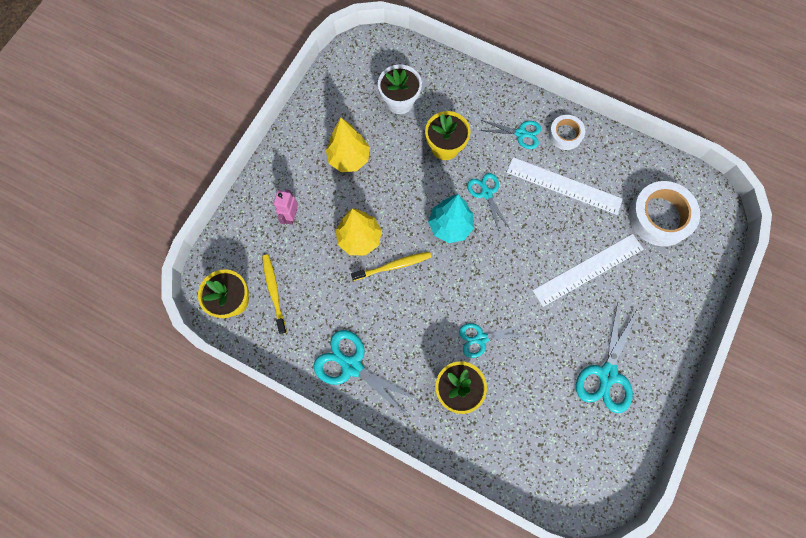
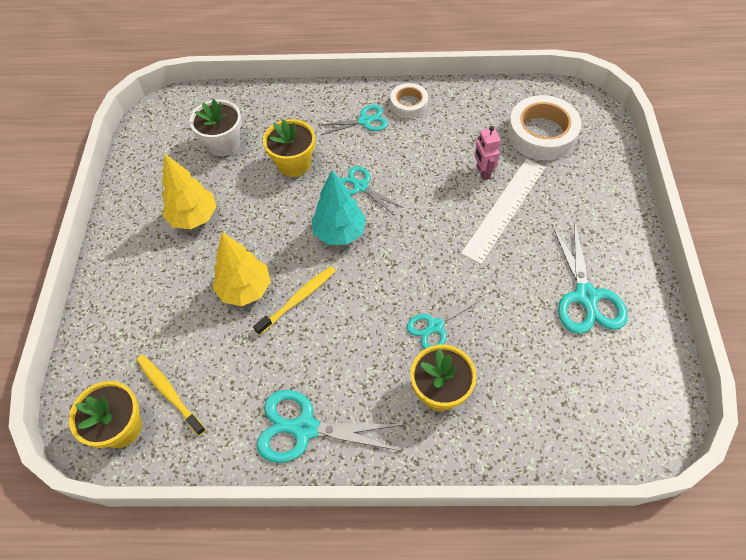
camera: 25 degrees left, 15 degrees down
(291, 216) = (153, 303): pink robot -> pink robot (482, 172)
(564, 185) = (434, 147): white ruler -> none

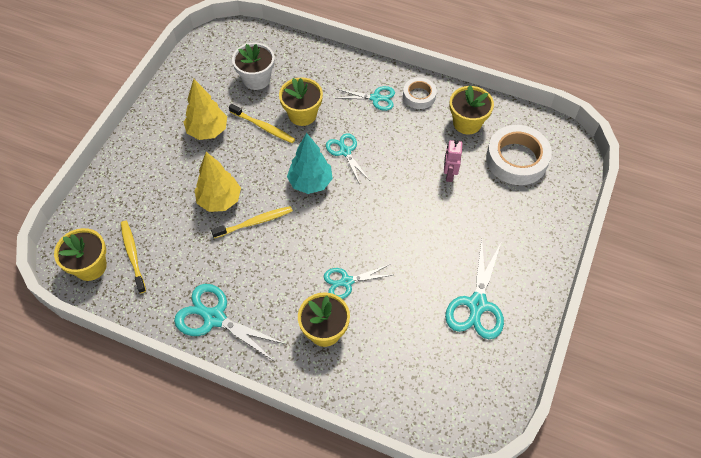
camera: 20 degrees right, 0 degrees up
(256, 191) = (263, 127): none -> yellow toothbrush
(472, 115) = (467, 123): none -> yellow flower pot
(504, 209) = (450, 211): white ruler -> none

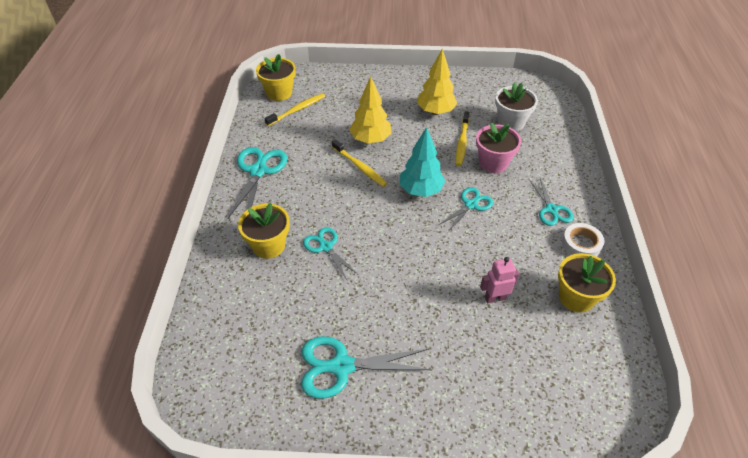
camera: 70 degrees right, 10 degrees down
(302, 114) = (493, 163): yellow flower pot -> pink flower pot
(516, 159) = (558, 361): white tape -> none

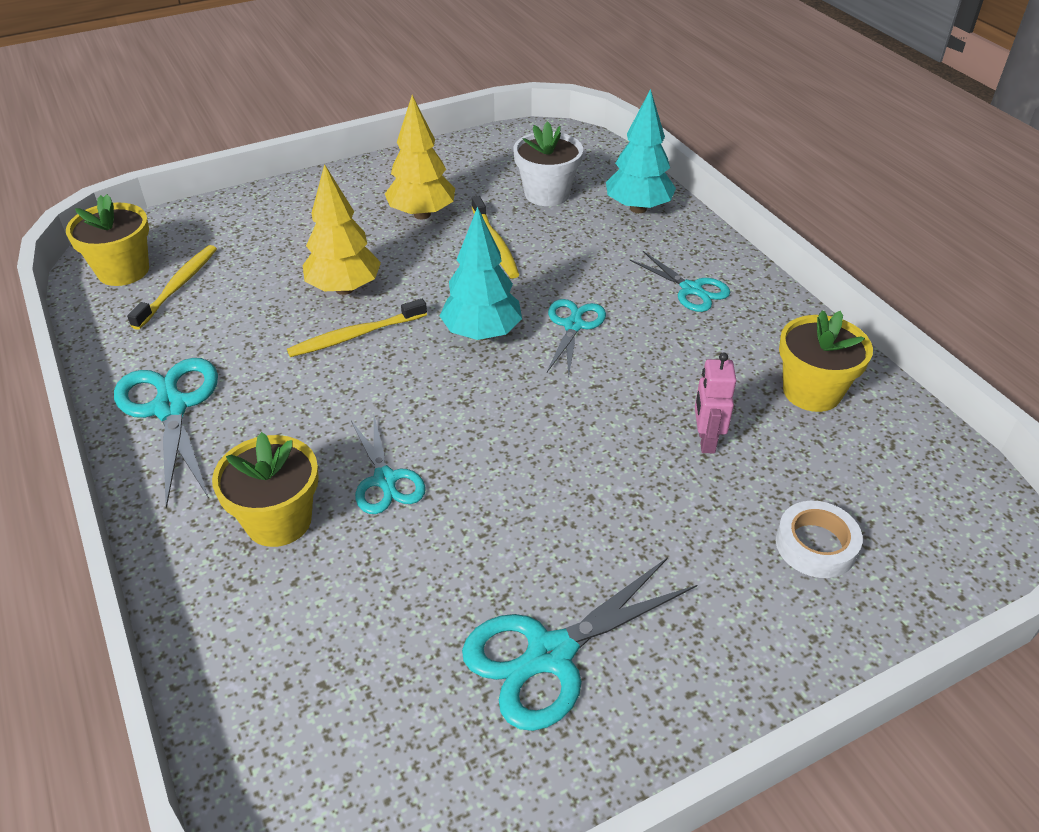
camera: 30 degrees left, 5 degrees down
(325, 247) = (385, 480): turquoise scissors -> turquoise scissors turned 135 degrees counterclockwise
(359, 167) = (355, 335): yellow toothbrush -> yellow toothbrush turned 135 degrees clockwise
(493, 163) = (563, 256): pink flower pot -> none
(495, 298) = (706, 441): pink robot -> pink robot turned 45 degrees counterclockwise
(556, 149) = (638, 208): none -> turquoise tree
(581, 244) = (764, 319): white tape -> white tape (816, 545)

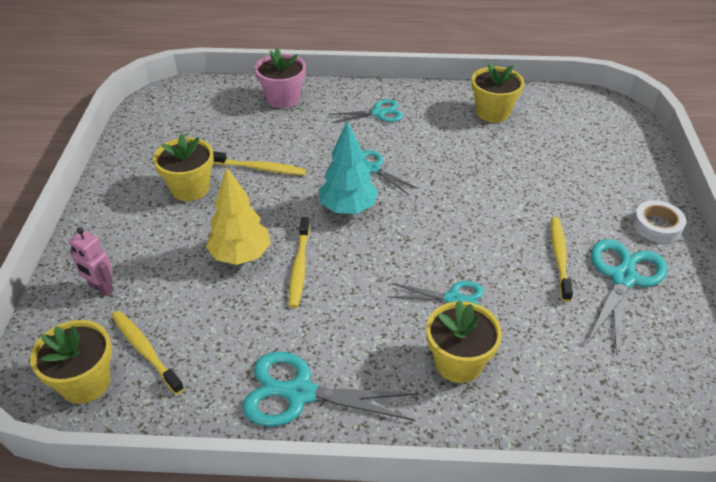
camera: 60 degrees left, 0 degrees up
(422, 214) = (190, 188): yellow tree -> yellow flower pot
(542, 564) = (559, 257): none -> yellow toothbrush
(547, 194) = (228, 126): white flower pot -> none
(550, 654) = (623, 278): turquoise scissors -> turquoise scissors turned 150 degrees counterclockwise
(638, 208) = (283, 98): turquoise tree -> pink flower pot
(706, 441) = (504, 162): pink robot -> pink robot (101, 288)
(816, 545) = (596, 160): white tape -> white tape (657, 226)

